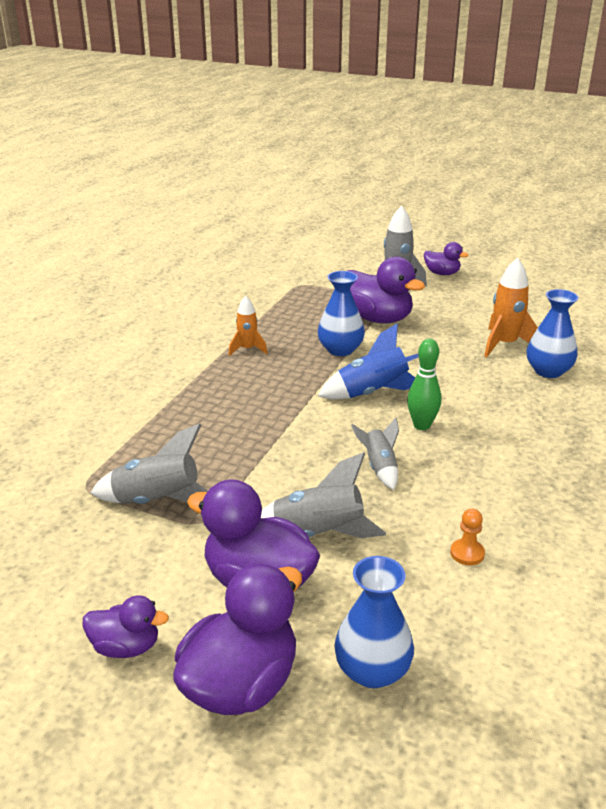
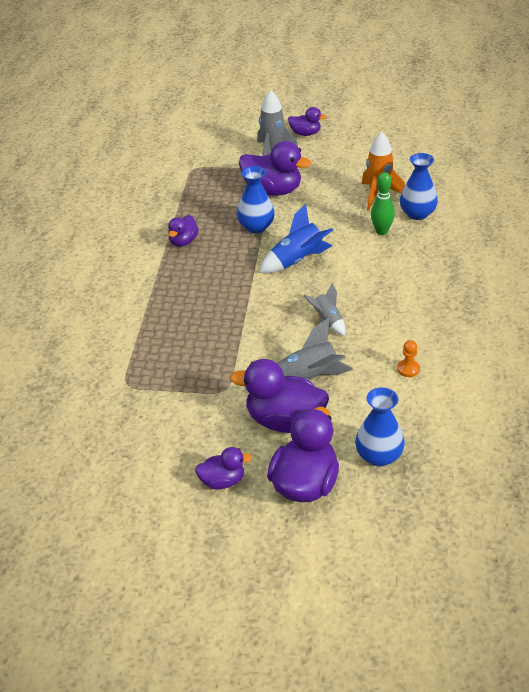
camera: 15 degrees left, 10 degrees up
(157, 501) = (185, 382): grey rocket -> none
(247, 349) = (183, 241): orange rocket -> purple duck
(422, 425) = (343, 280): green bowling pin -> green bowling pin (381, 231)

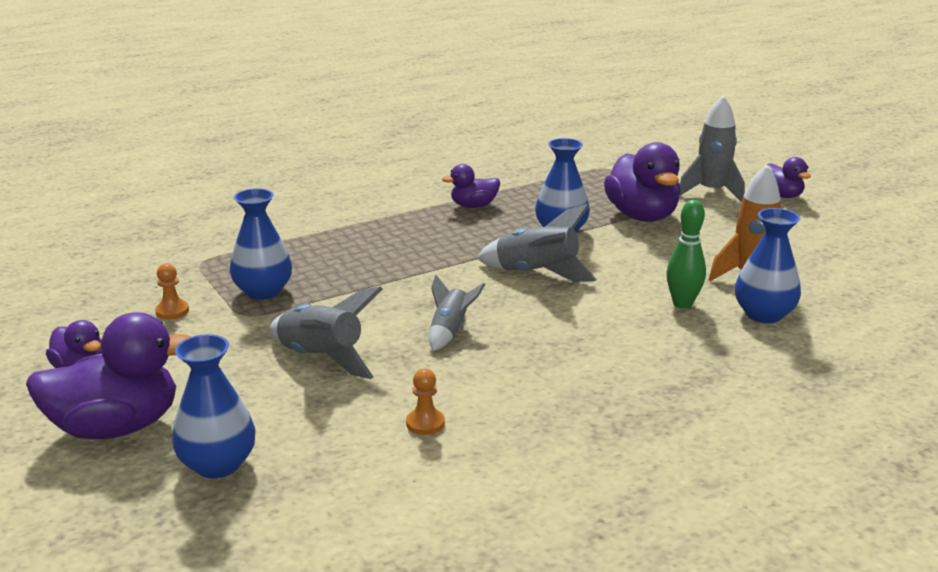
camera: 50 degrees right, 15 degrees down
(185, 419) = (172, 311): none -> orange pawn
(201, 372) = (263, 291): none -> blue vase
(284, 421) = (225, 371): purple duck -> none
(297, 261) = (537, 273): blue rocket -> grey rocket

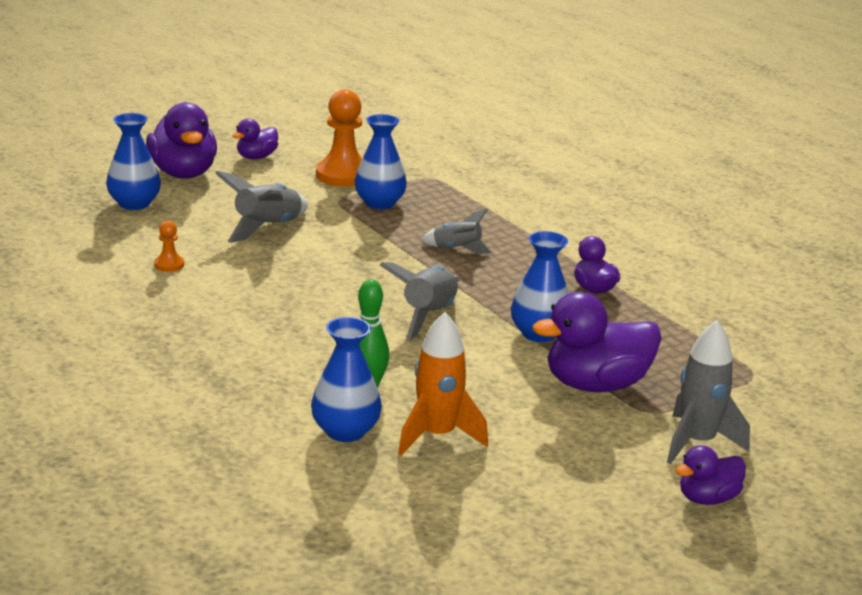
camera: 85 degrees right, 0 degrees up
(172, 311) = (343, 175): orange pawn -> orange pawn, size x2.15
(450, 332) = (309, 274): grey rocket -> grey rocket (457, 249)

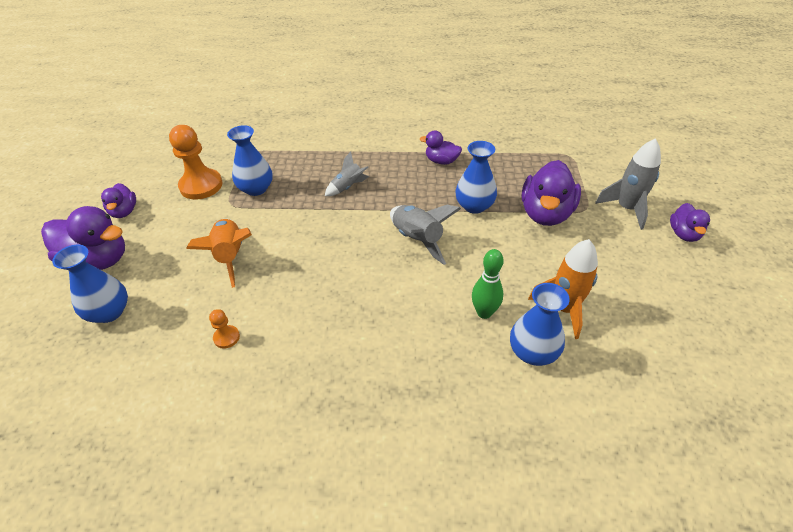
camera: 50 degrees left, 20 degrees up
(267, 228) = (230, 256): grey rocket -> orange rocket

